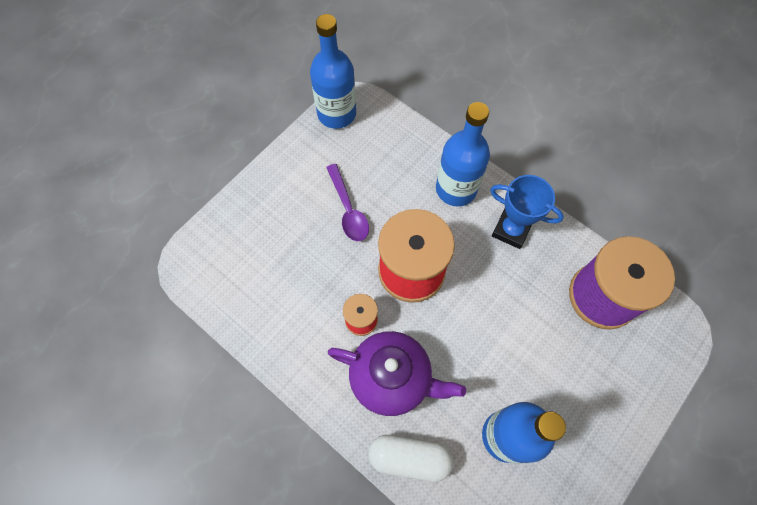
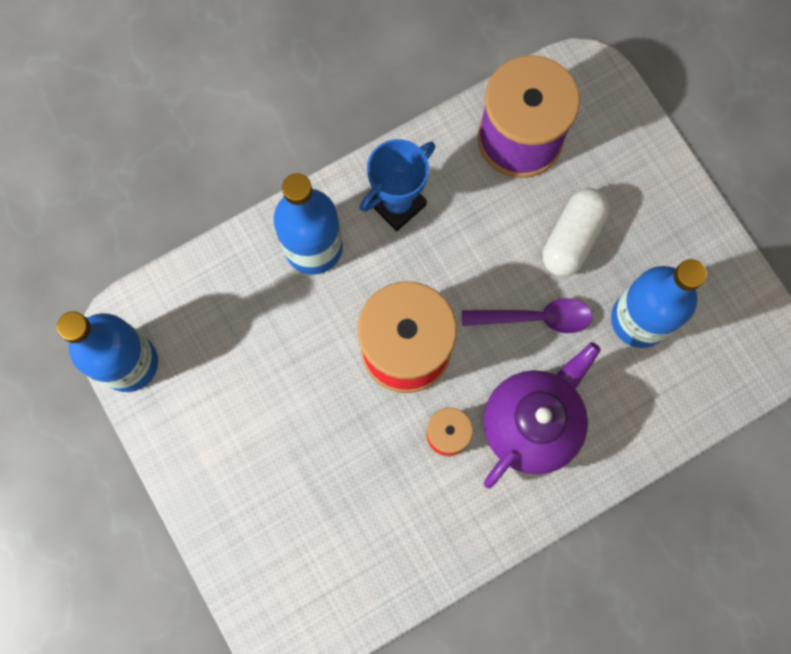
camera: 70 degrees left, 10 degrees up
(348, 209) = (289, 399): purple spoon -> purple spoon (535, 318)
(409, 458) = (628, 436): white capsule -> white capsule (572, 238)

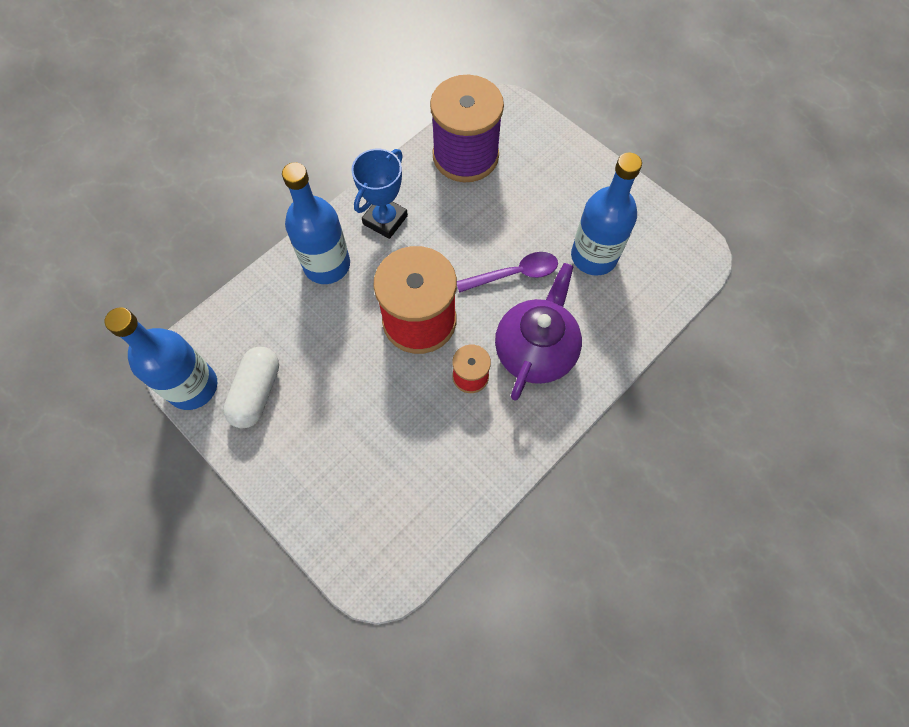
camera: 15 degrees left, 10 degrees down
(572, 238) = (525, 213): white capsule -> white capsule (257, 393)

